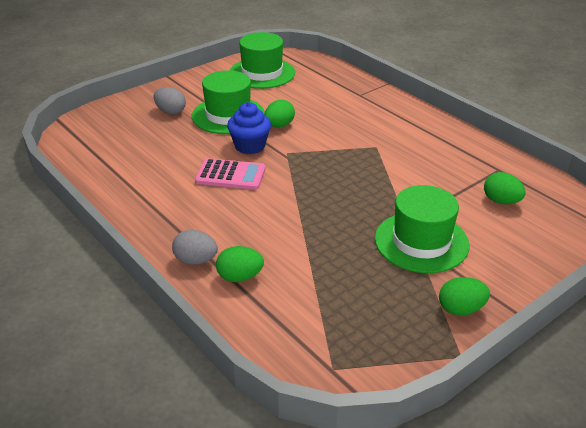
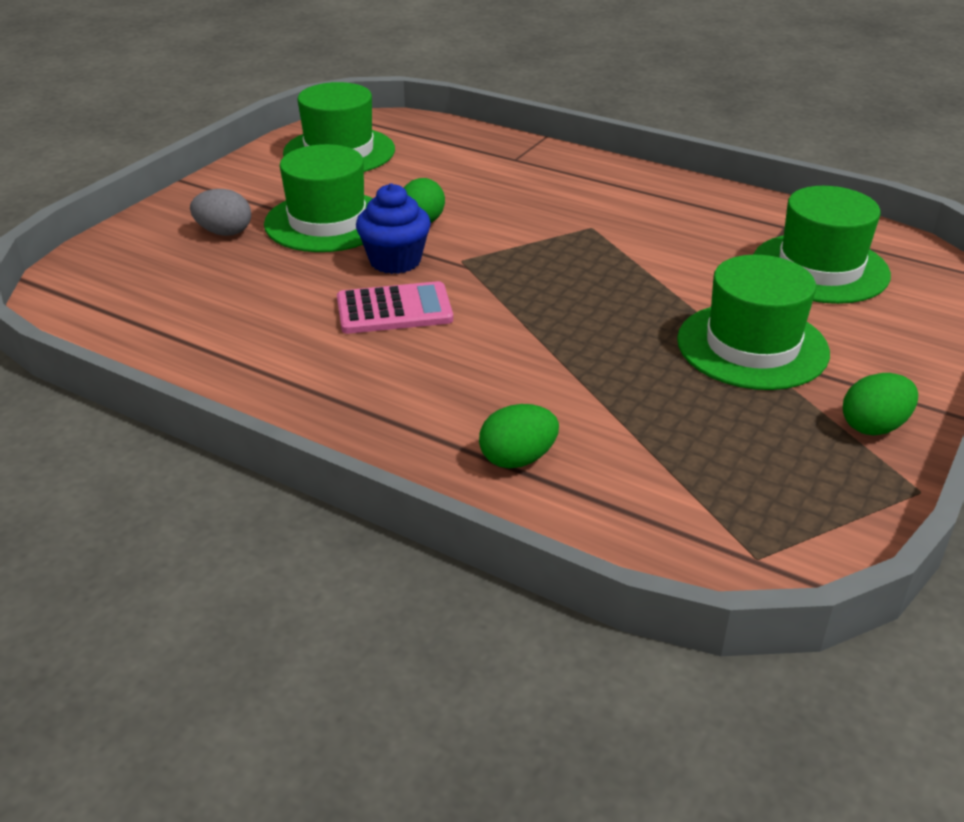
camera: 20 degrees left, 0 degrees up
(195, 260) = (427, 450): grey egg -> none
(501, 201) = (820, 268): green egg -> green hat

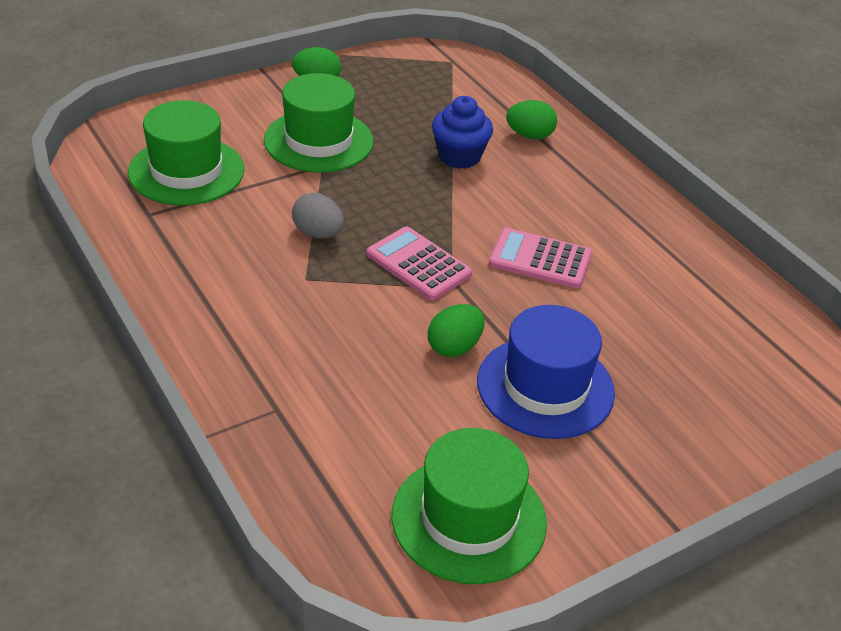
camera: 155 degrees left, 5 degrees up
(224, 232) = (656, 414): grey egg -> grey egg (318, 233)
(327, 222) = (545, 387): green hat -> blue hat
(395, 261) = (509, 309): blue cupcake -> blue cupcake (459, 156)
(508, 267) = (418, 264): none -> pink calculator

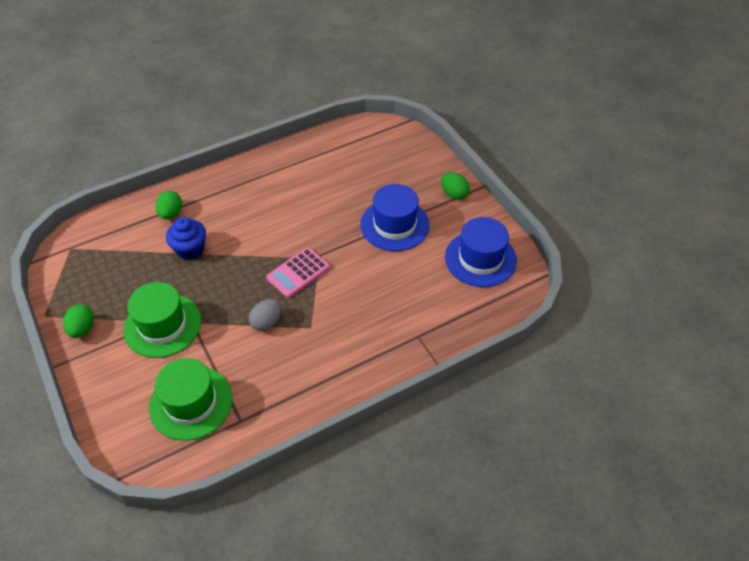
camera: 85 degrees left, 10 degrees up
(454, 347) = (367, 259): green egg -> green egg (454, 194)
(468, 518) = (480, 259): green hat -> blue hat
(540, 259) = (295, 218): pink calculator -> none

